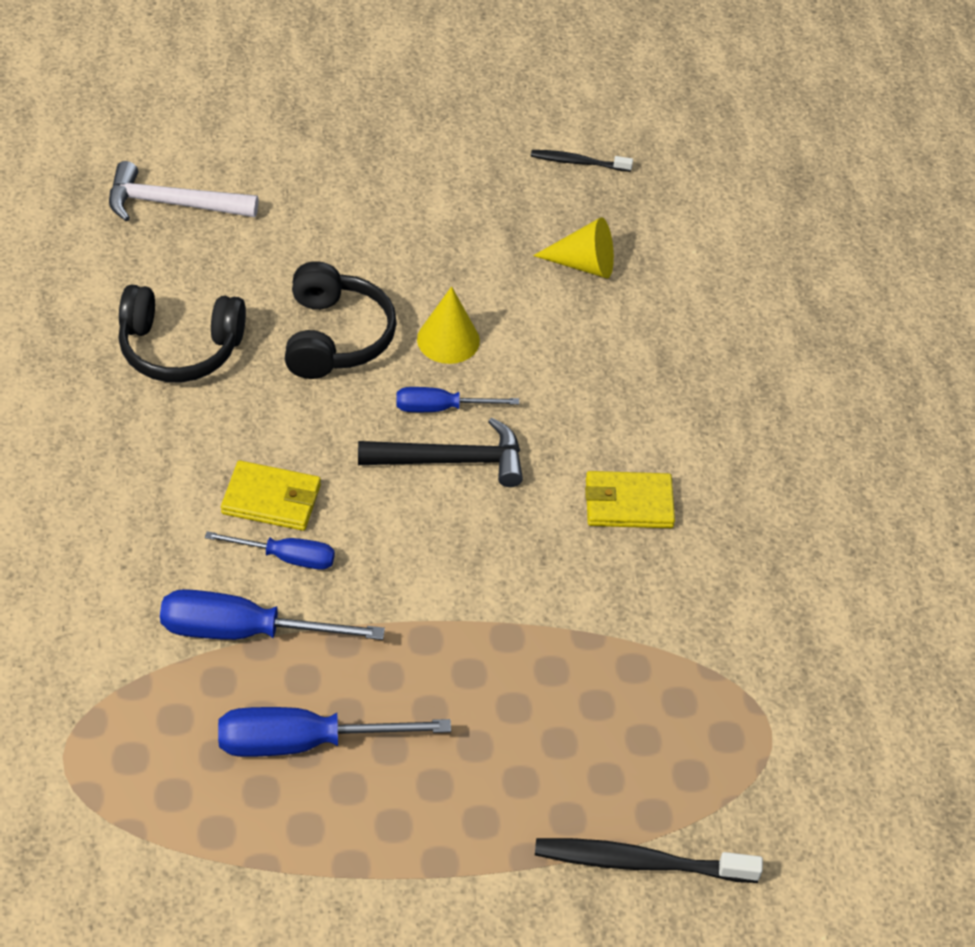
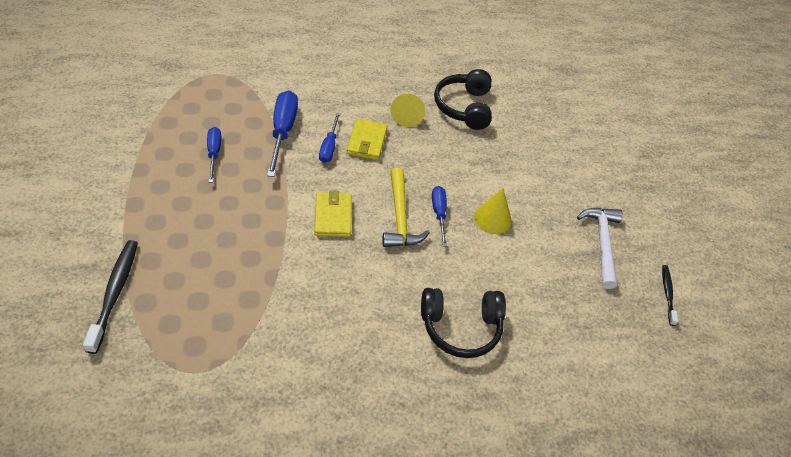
camera: 85 degrees right, 0 degrees up
(172, 204) = (565, 103): white hammer -> white hammer (602, 243)
(305, 742) = (214, 153): blue screwdriver -> blue screwdriver, size x0.61
(335, 337) = (484, 168): black headphones -> black headphones (461, 327)
(451, 460) = (400, 217): black hammer -> yellow hammer
(584, 264) = (573, 292): yellow cone -> yellow cone (407, 115)
(628, 503) = (374, 304): yellow wallet -> yellow wallet (333, 216)

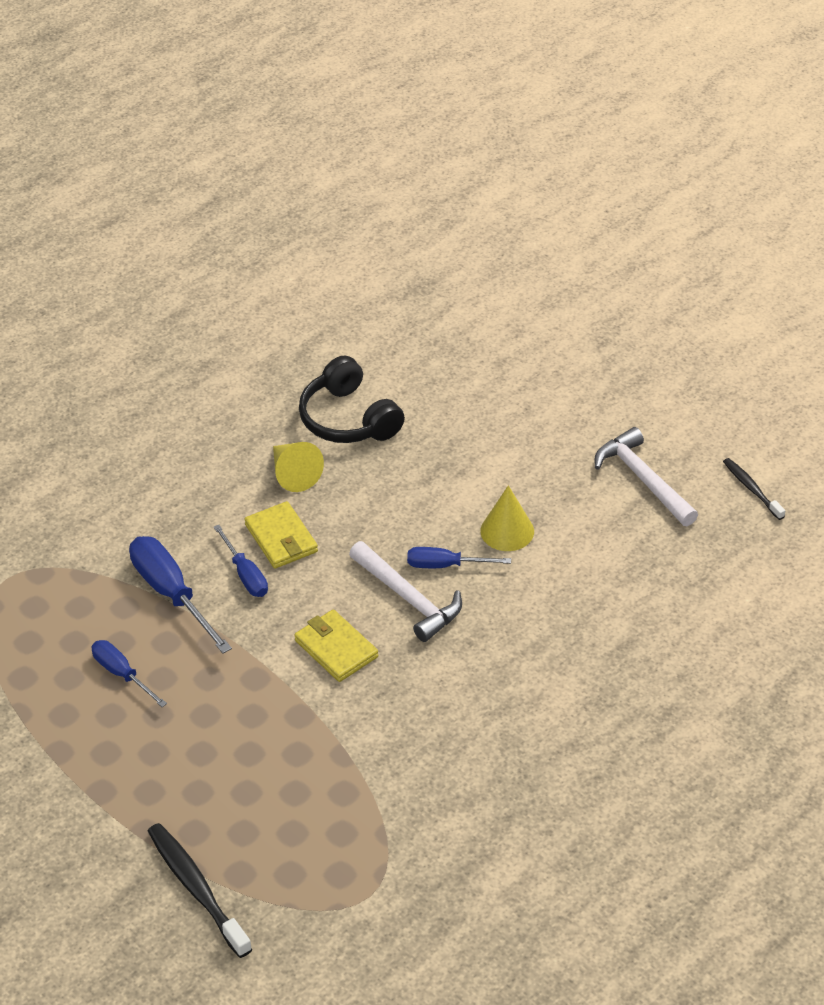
camera: 30 degrees left, 5 degrees down
(400, 217) = (408, 598): yellow hammer -> white hammer
(439, 213) = (445, 565): blue screwdriver -> blue screwdriver turned 45 degrees counterclockwise
(461, 327) = (583, 667): black headphones -> none

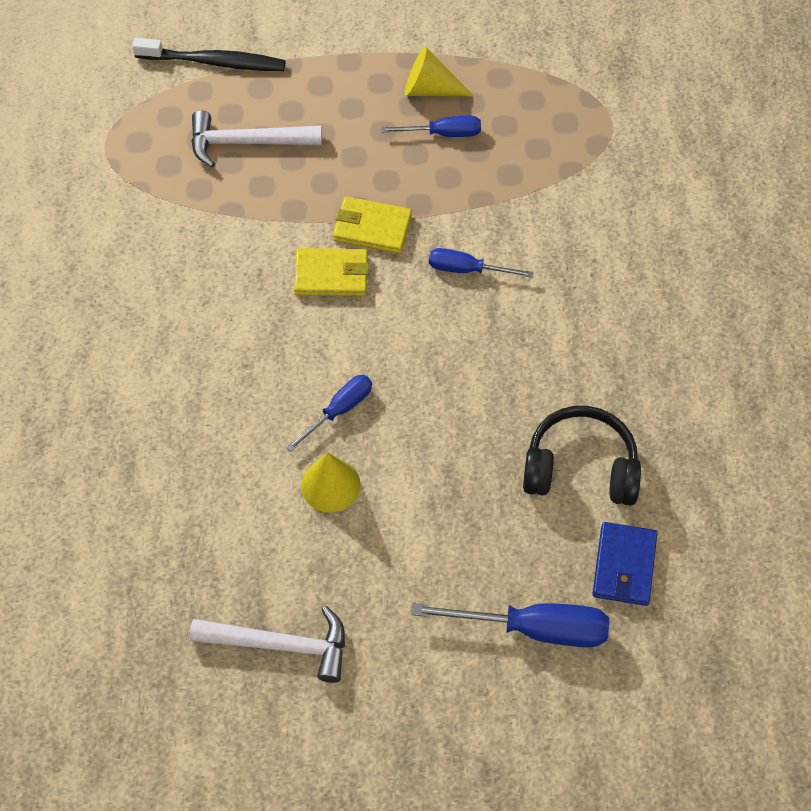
camera: 130 degrees right, 15 degrees up
(171, 594) = (494, 210): blue screwdriver -> blue screwdriver (533, 628)
(281, 538) = (483, 319): yellow wallet -> yellow wallet (372, 228)
(293, 474) = (549, 378): yellow cone -> yellow cone (430, 89)
(397, 360) = (624, 566): none -> blue wallet
(408, 598) = (331, 358): white hammer -> white hammer (247, 143)
(751, 489) = (179, 728): black toothbrush -> none

